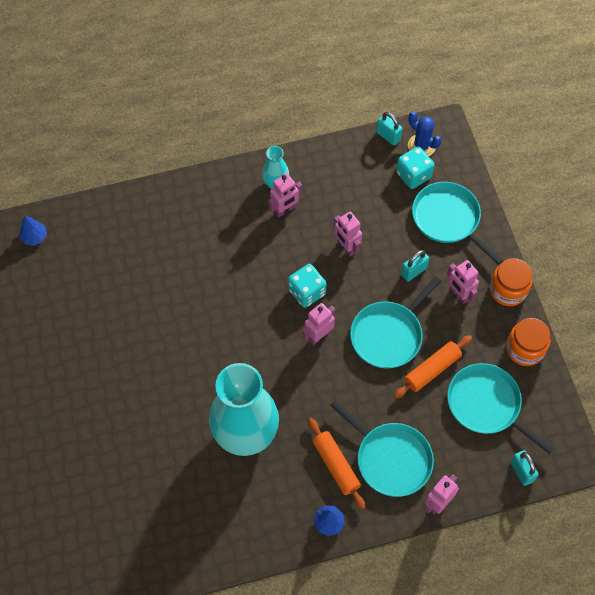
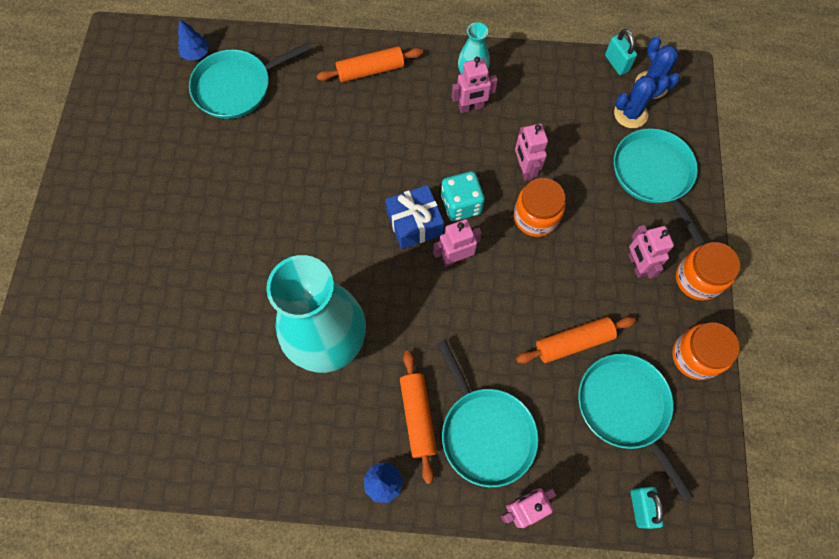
camera: 20 degrees right, 5 degrees up
(190, 205) = (370, 70): none -> orange rolling pin
(276, 319) = (414, 223): none -> blue gift
(369, 283) = (536, 217): none -> orange jar
(388, 335) = (537, 284): turquoise pan -> turquoise pan (237, 87)
(413, 175) = (630, 114): turquoise dice -> blue cactus
(413, 271) = (592, 221): turquoise padlock -> none

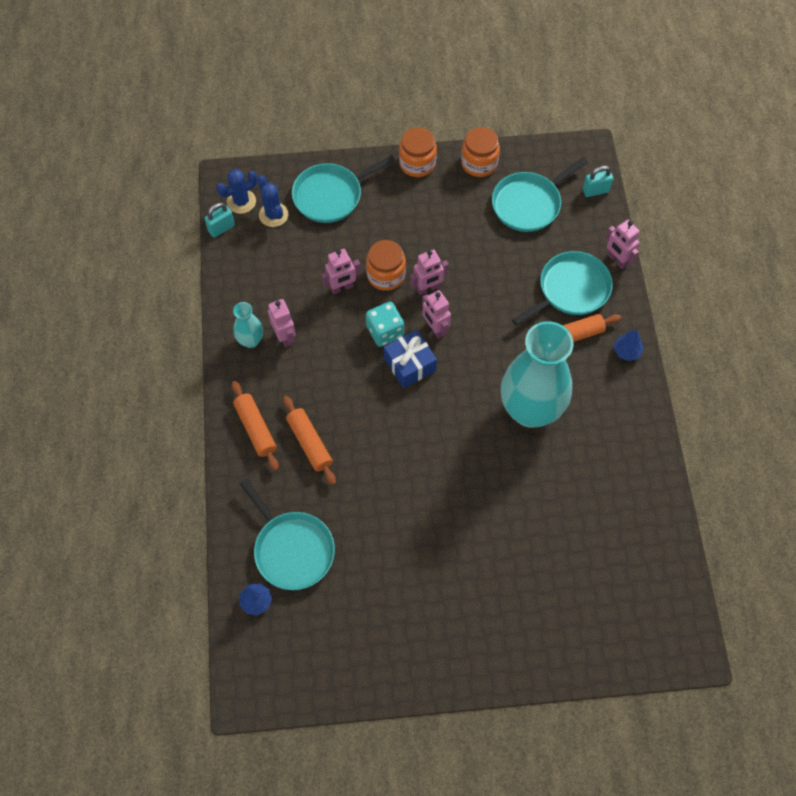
camera: 100 degrees left, 5 degrees down
(573, 342) = (487, 240): orange rolling pin -> orange rolling pin (309, 443)
(636, 265) = (414, 203): pink robot -> pink robot (428, 289)

